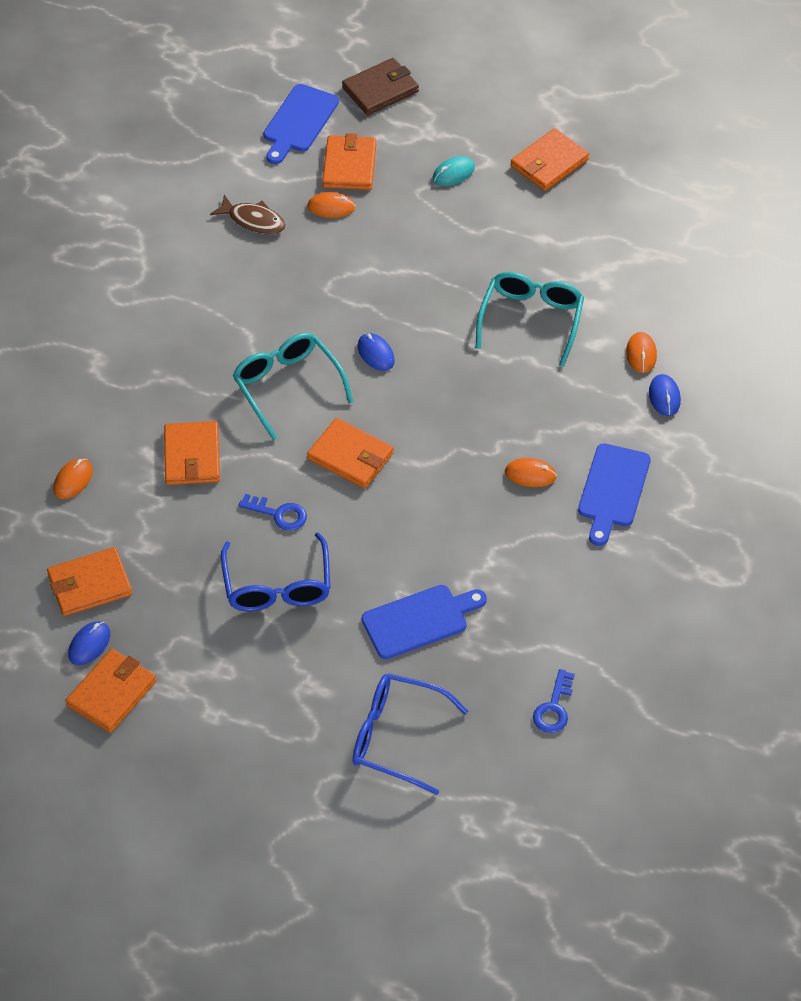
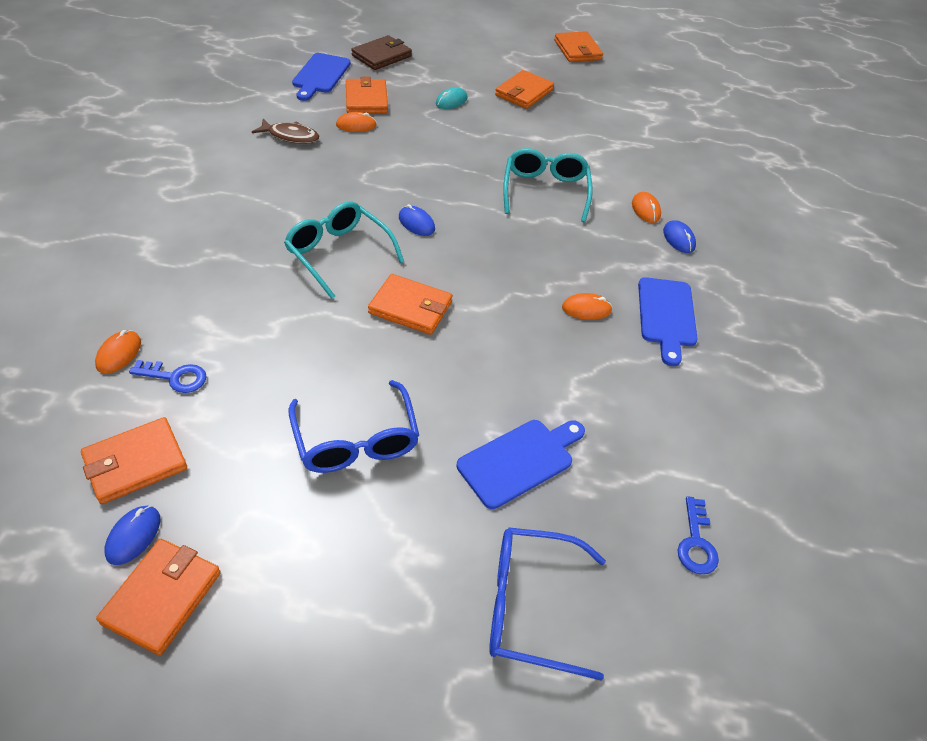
camera: 15 degrees left, 5 degrees down
(192, 456) = (249, 320): orange wallet -> orange wallet (577, 50)
(278, 514) = (346, 367): blue key -> blue key (175, 377)

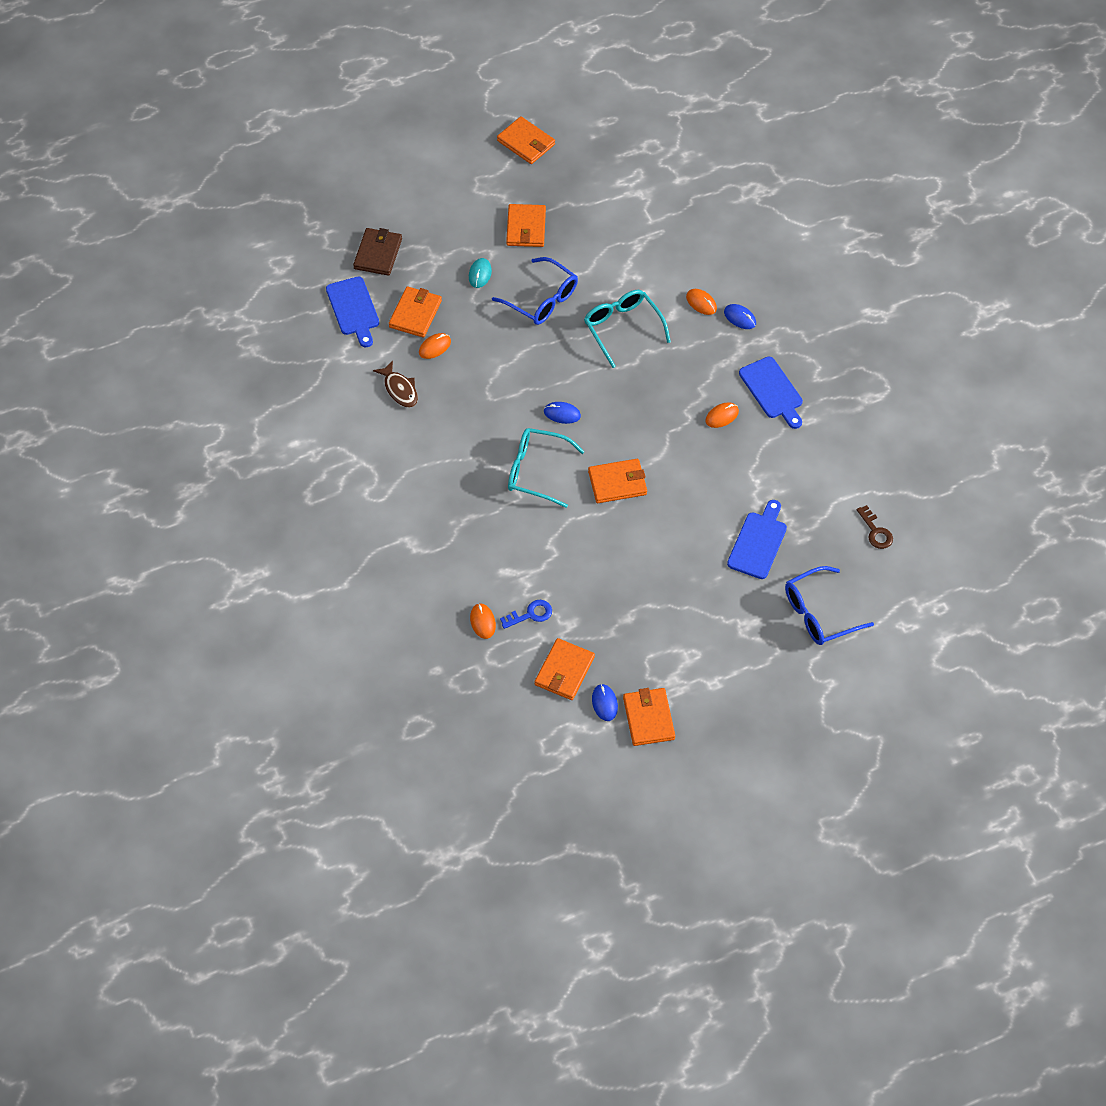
camera: 30 degrees left, 10 degrees up
(290, 136) = (399, 389): brown fish -> brown fish turned 75 degrees clockwise
(356, 440) = (664, 586): blue glasses -> blue glasses (542, 300)
(366, 99) = (415, 314): orange wallet -> orange wallet turned 60 degrees clockwise
(696, 542) = (875, 531): blue key -> brown key

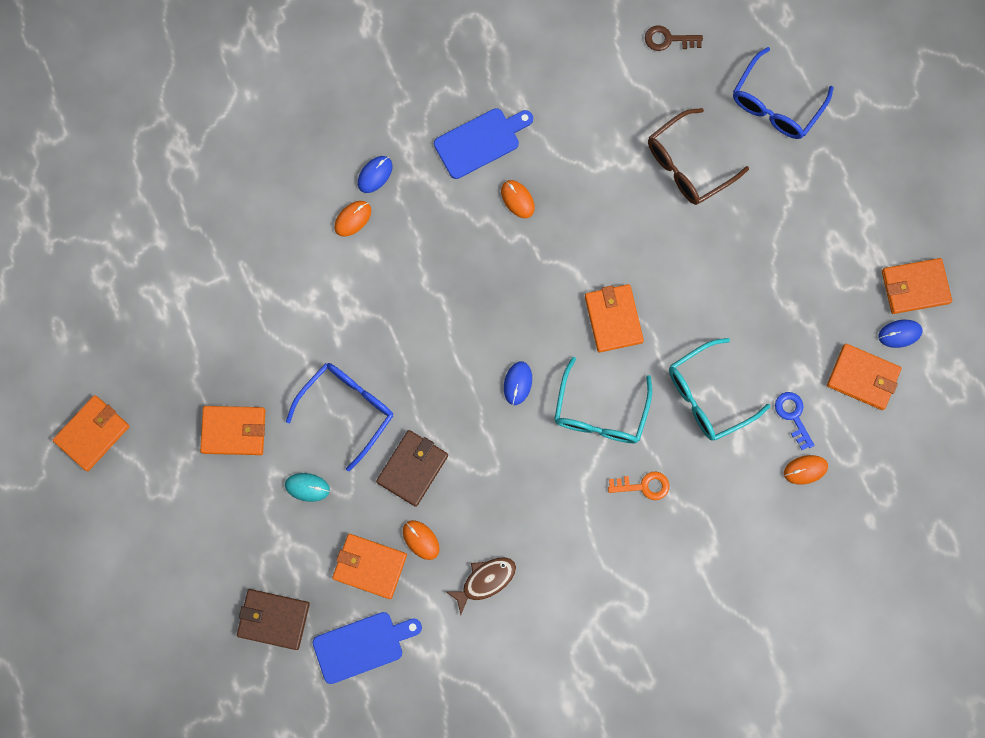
camera: 90 degrees left, 20 degrees up
(473, 501) = (643, 486): none -> orange key
(492, 342) = (412, 468): none -> brown wallet
(622, 328) = (391, 312): turquoise glasses -> turquoise glasses (707, 395)
(758, 542) = (687, 165): blue cutting board -> brown glasses
(819, 613) = (775, 104): blue glasses -> blue glasses turned 60 degrees clockwise
(875, 531) = (668, 39): brown key -> brown key turned 150 degrees counterclockwise

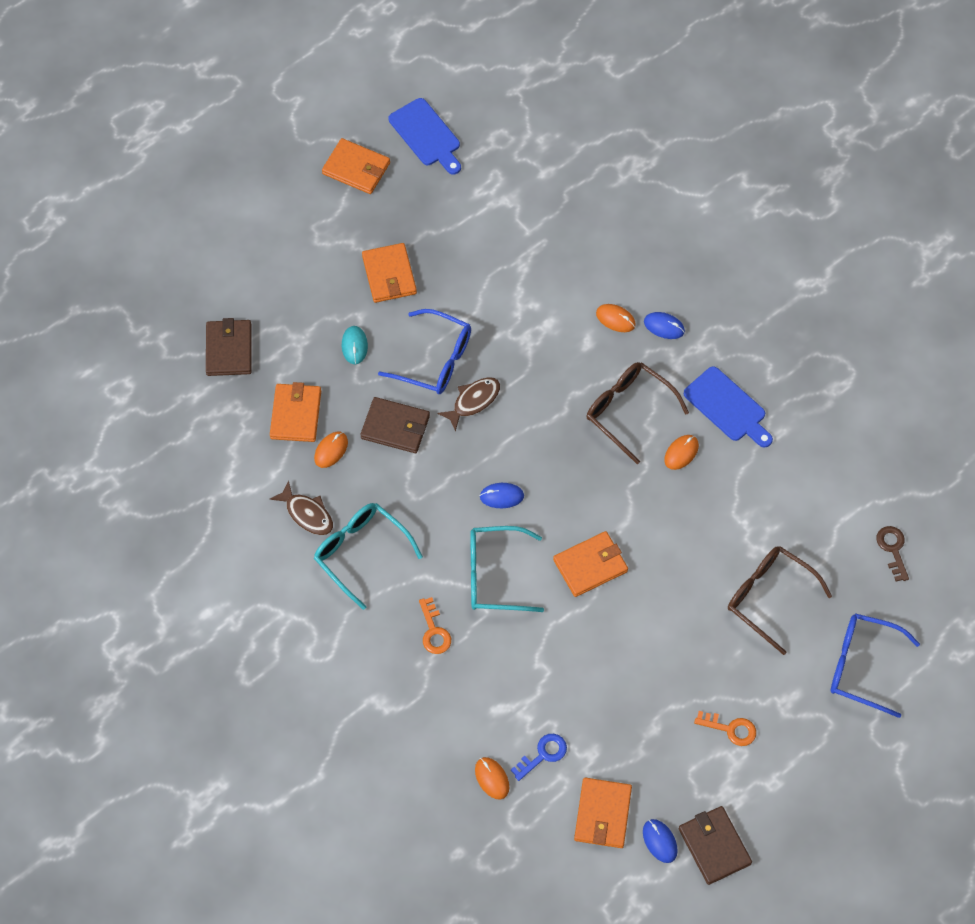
camera: 75 degrees right, 15 degrees down
(362, 645) = (222, 426): blue cutting board -> blue cutting board (426, 135)
(405, 383) = (473, 401): none -> brown fish
(458, 236) = (628, 411): none -> brown glasses
(707, 395) = (540, 669): turquoise glasses -> turquoise glasses (360, 552)
(808, 239) = (730, 729): none -> orange key
(915, 287) = (714, 846): orange wallet -> brown wallet

